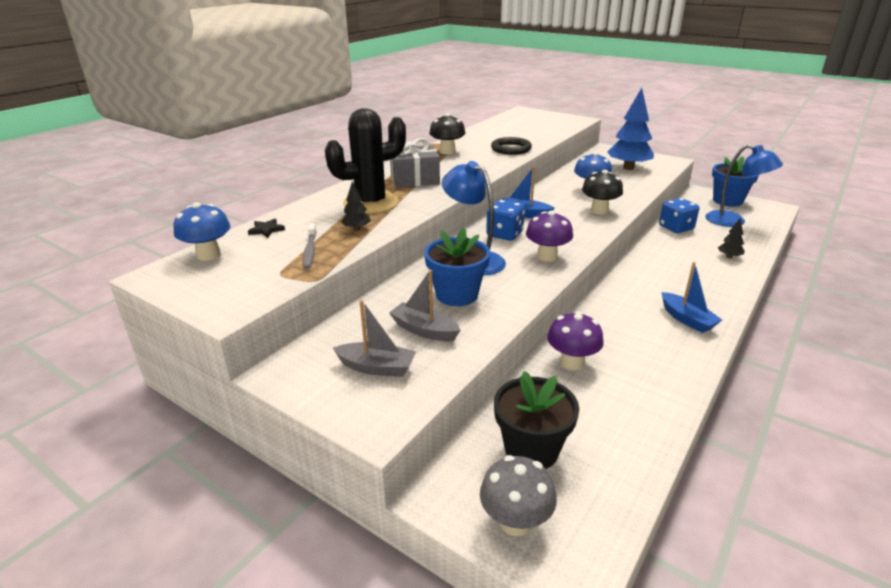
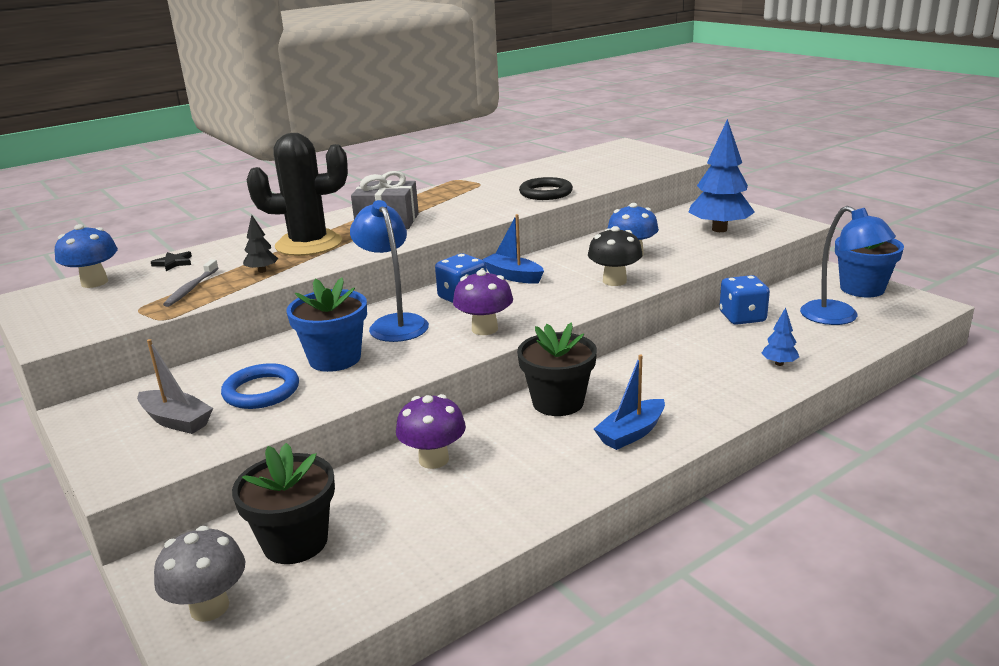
camera: 20 degrees right, 5 degrees down
(424, 330) = (261, 391): grey boat -> blue ring
(447, 152) = (464, 191): black mushroom -> none
(616, 304) = (558, 402): none -> black flower pot
(687, 319) = (631, 433): blue boat -> blue boat turned 60 degrees clockwise
(729, 257) = (779, 363): black tree -> blue tree

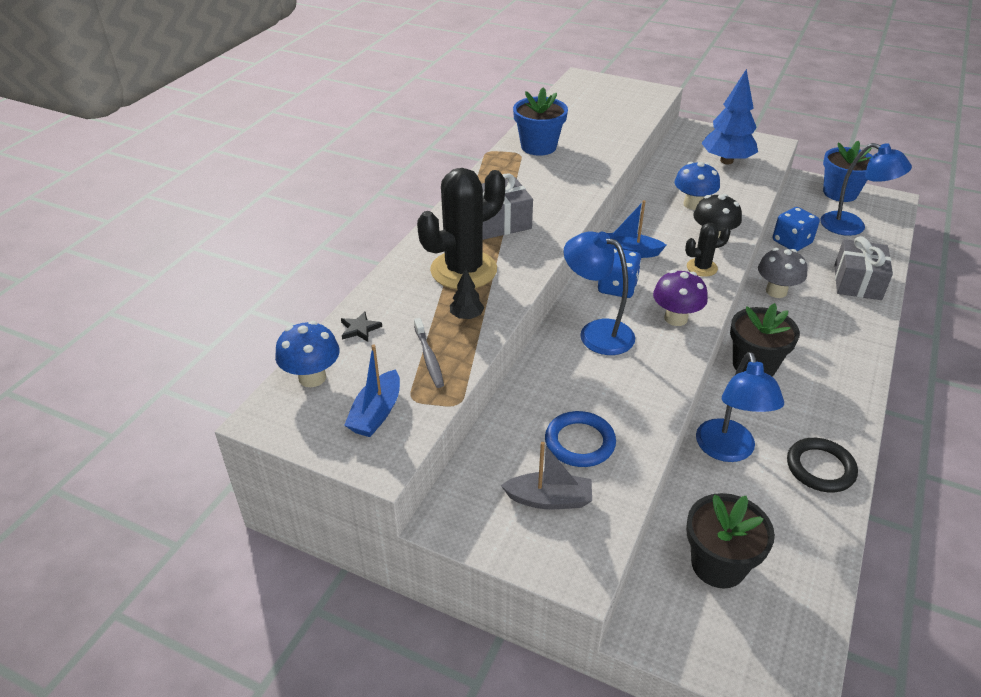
camera: 30 degrees left, 15 degrees up
(209, 607) = (727, 646): grey mushroom -> grey mushroom (776, 291)
(335, 359) = (596, 387): blue flower pot -> blue flower pot (538, 147)
(433, 459) = (728, 450): purple mushroom -> blue lamp
(546, 193) = (593, 156): black ring -> black ring (820, 468)
(569, 299) = (702, 267): none -> black cactus
(631, 433) = (831, 378): blue boat -> blue boat (376, 413)
(779, 363) = (857, 282): blue tree -> grey gift

